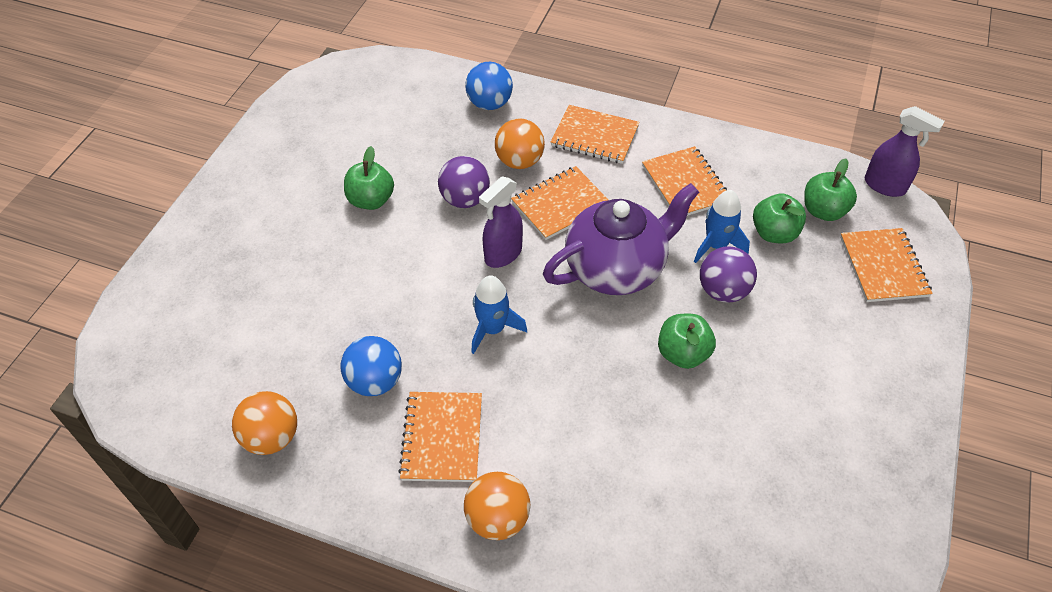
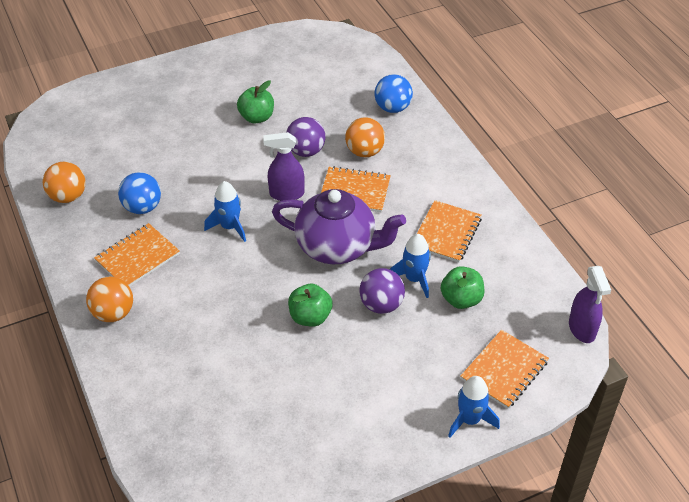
camera: 45 degrees right, 5 degrees down
(595, 136) = (430, 168): orange notebook -> none
(823, 211) = (514, 311): green apple -> none
(918, 331) = (470, 420): none -> blue rocket

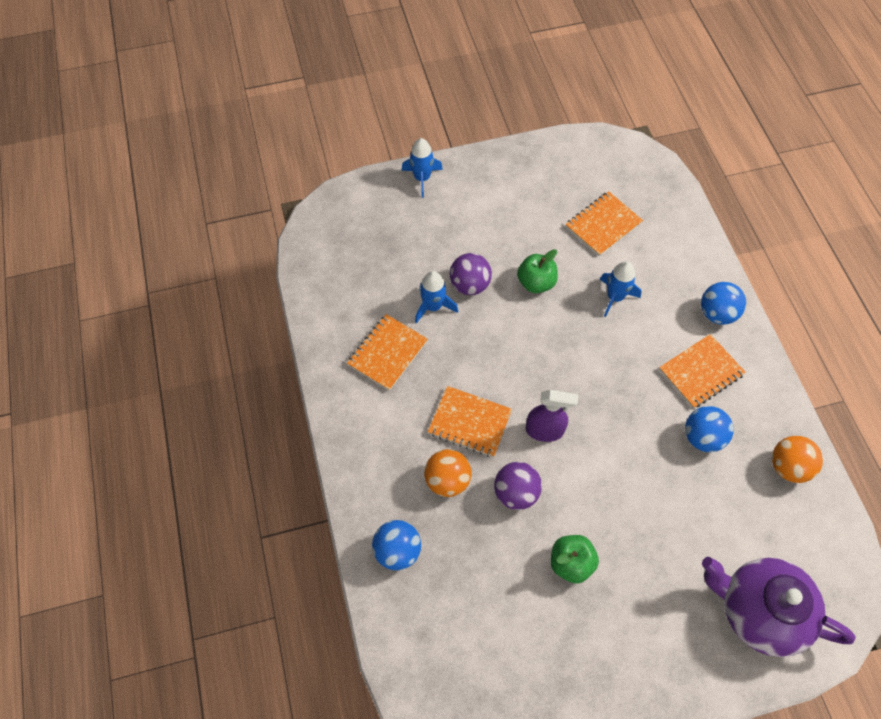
camera: 170 degrees left, 15 degrees up
(113, 313) = (716, 313): orange ball -> blue ball
(229, 227) = (607, 396): blue rocket -> blue rocket (615, 297)
(337, 247) = (500, 353): purple teapot -> purple teapot (759, 610)
(461, 299) = (396, 279): green apple -> none
(504, 370) = (381, 211): orange notebook -> orange notebook (603, 225)
(582, 329) = (302, 236): purple spray bottle -> none

